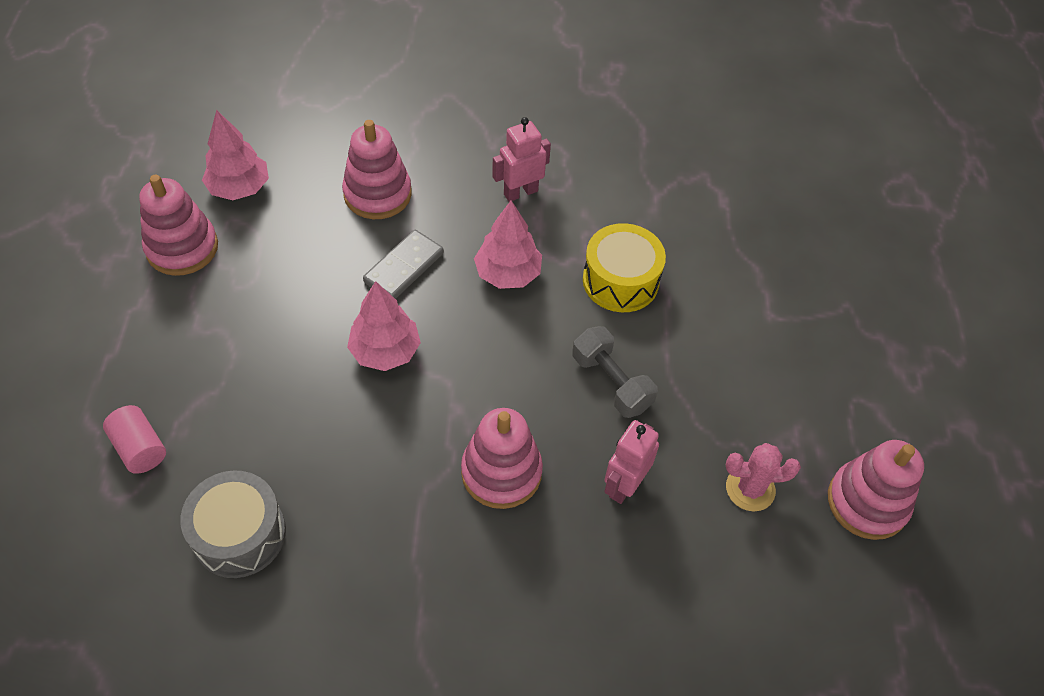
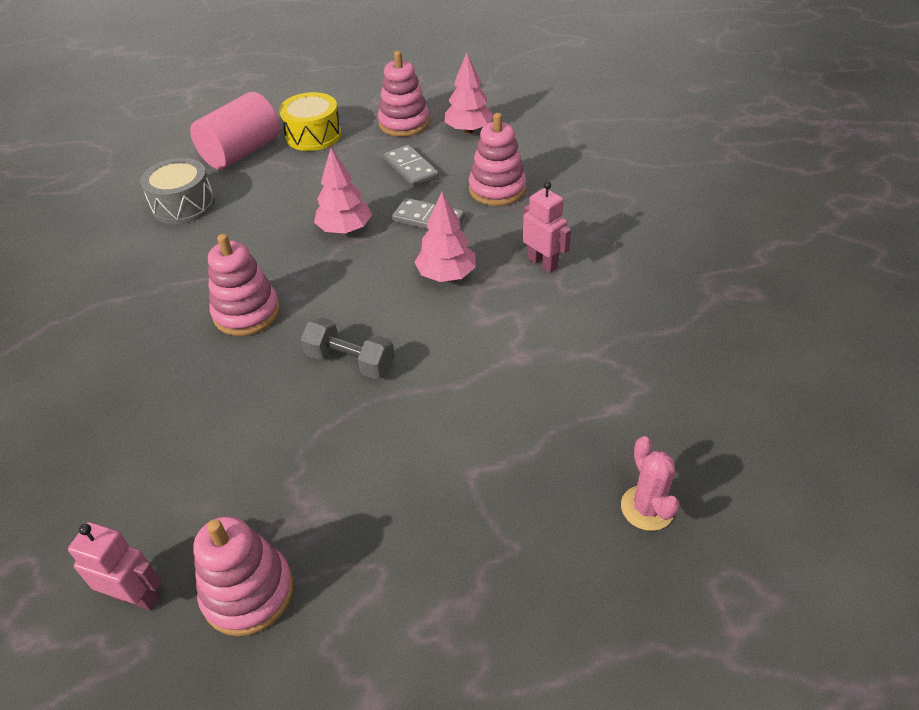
camera: 80 degrees right, 10 degrees down
(140, 448) = (242, 152): pink cylinder -> pink cylinder, size x1.91
(292, 262) = (411, 169): none -> grey domino
(611, 382) = (350, 361): grey dumbbell -> grey dumbbell turned 75 degrees clockwise
(620, 281) = (469, 347): yellow drum -> yellow drum (313, 135)
(624, 485) = (244, 389): pink robot -> pink robot (137, 596)
(750, 489) = (252, 483): pink cactus -> pink cactus (647, 508)

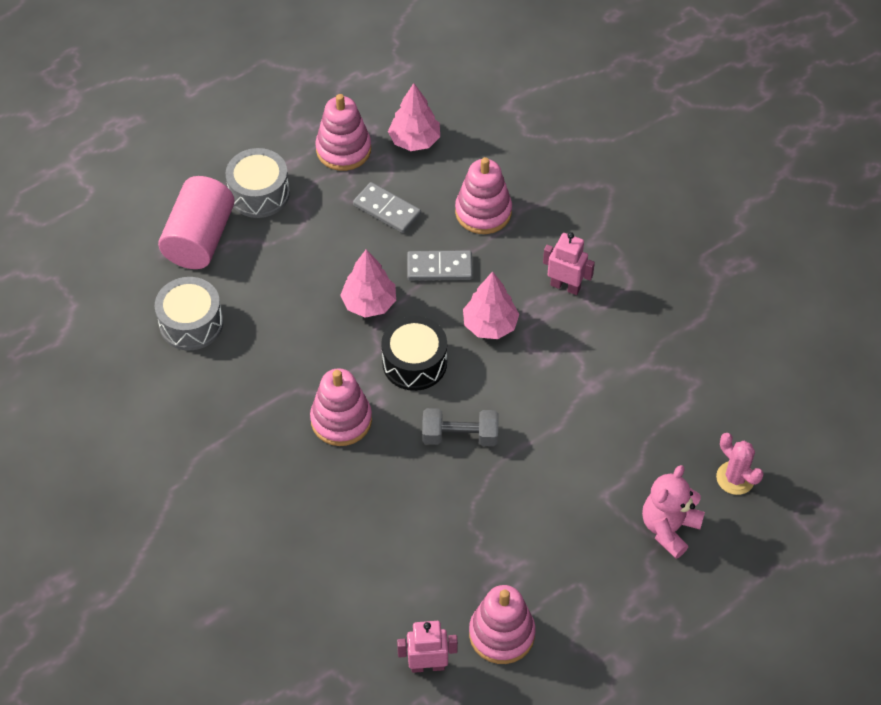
camera: 25 degrees left, 10 degrees up
(313, 135) = (259, 193): yellow drum -> grey drum
(351, 285) = (414, 363): none -> black drum
(531, 539) = (669, 528): none -> pink teddy bear

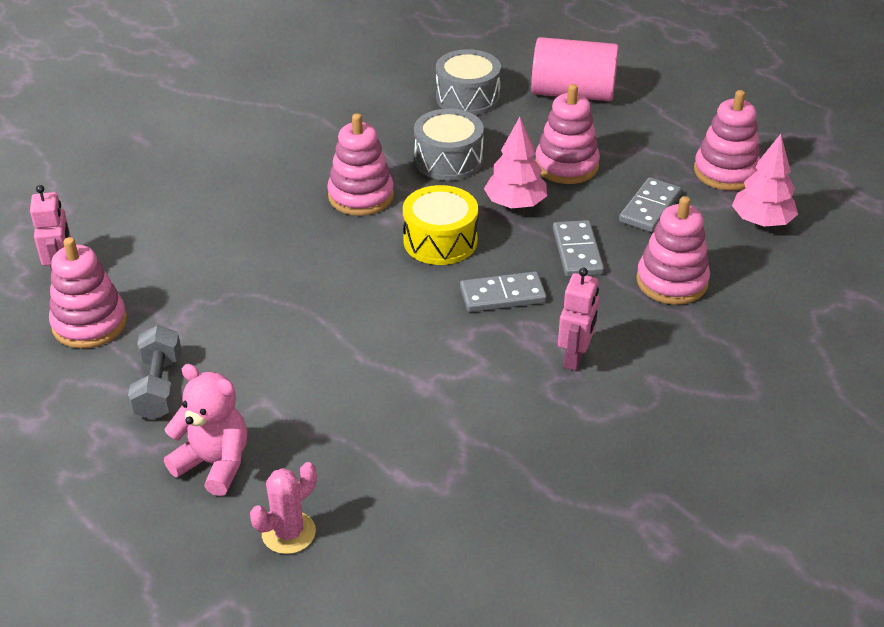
camera: 85 degrees right, 15 degrees down
(259, 193) = (643, 122): grey drum -> grey drum (448, 160)
(317, 259) = (566, 165): none -> pink stacking toy
(414, 363) = (440, 241): black drum -> yellow drum
(460, 436) = (344, 280): grey dumbbell -> grey dumbbell (158, 387)
(490, 325) = (502, 295): pink tree -> grey domino

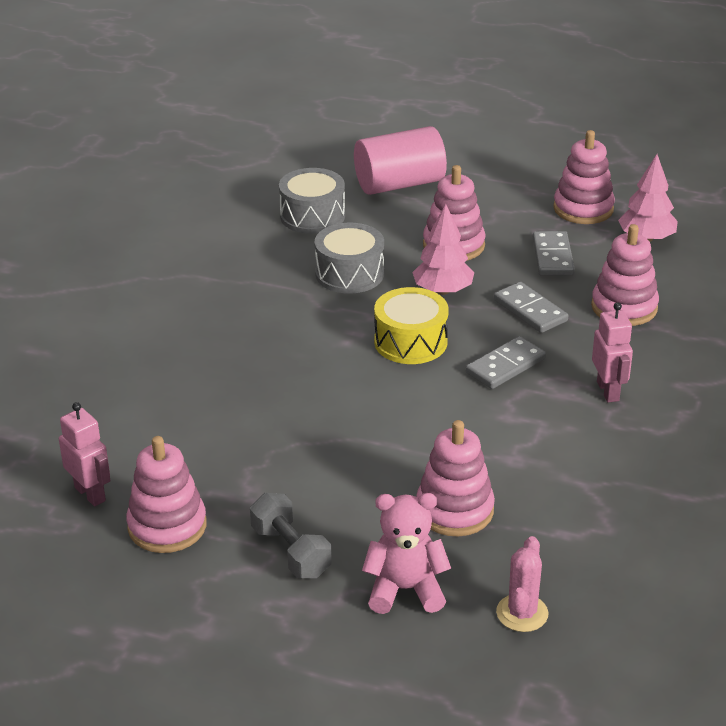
camera: 30 degrees left, 5 degrees down
(361, 196) = (303, 329): pink stacking toy -> pink stacking toy (454, 510)

